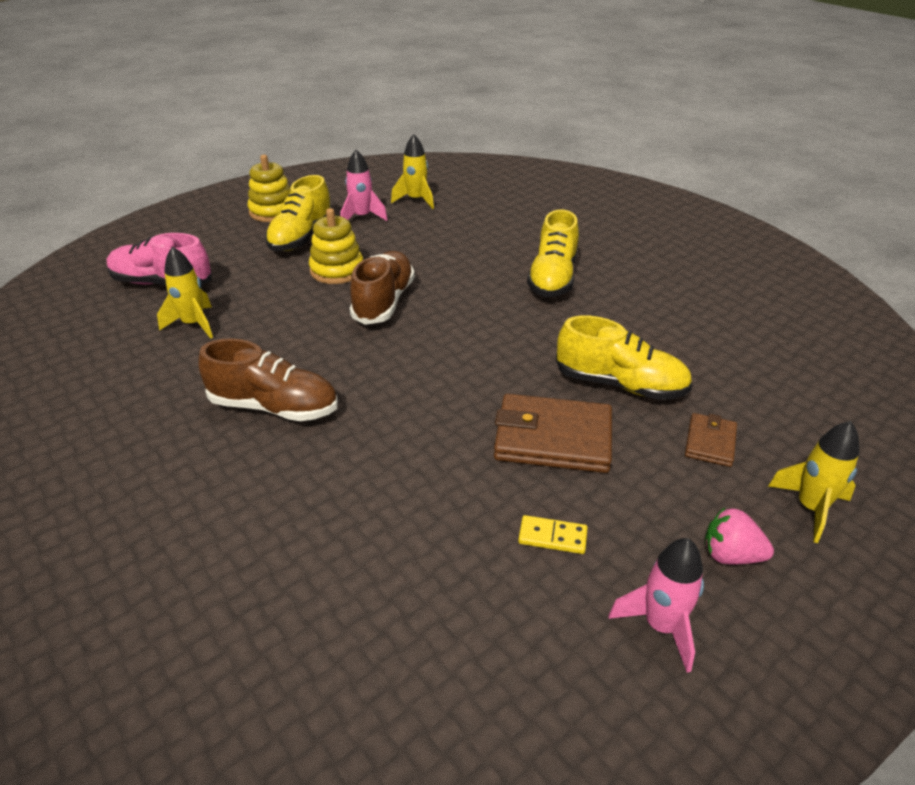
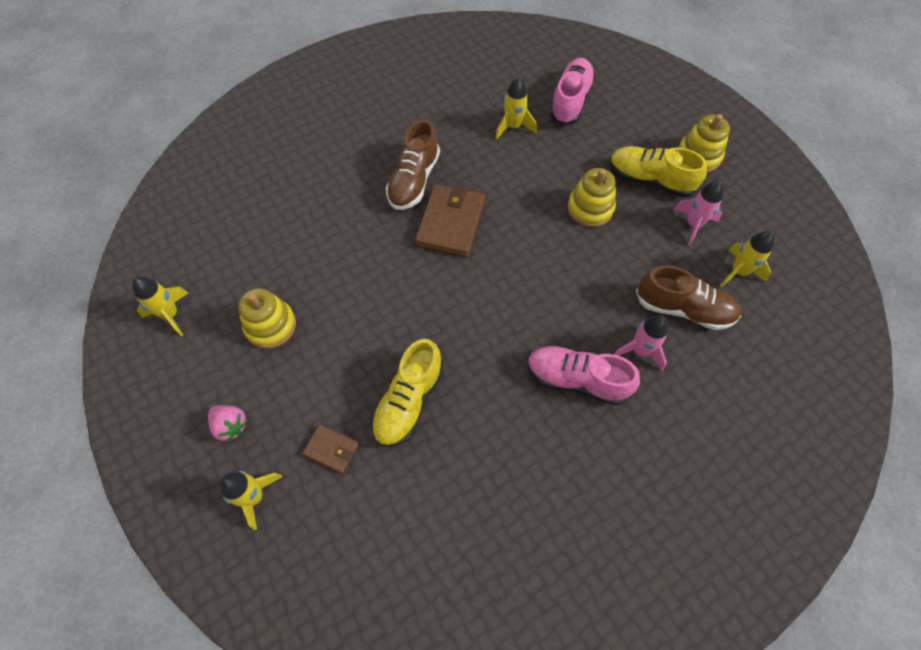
camera: 95 degrees right, 25 degrees up
(384, 302) = (539, 241): brown shoe -> brown shoe (683, 309)
(552, 536) = (270, 325): yellow domino -> yellow stacking toy
(553, 278) = (577, 379): yellow shoe -> pink shoe
(553, 438) = (355, 340): brown wallet -> brown wallet (450, 223)
(567, 699) = (170, 314): none -> yellow rocket
(661, 626) = (196, 369): pink rocket -> pink rocket (640, 350)
(730, 555) = (231, 425): pink strawberry -> pink strawberry turned 105 degrees clockwise

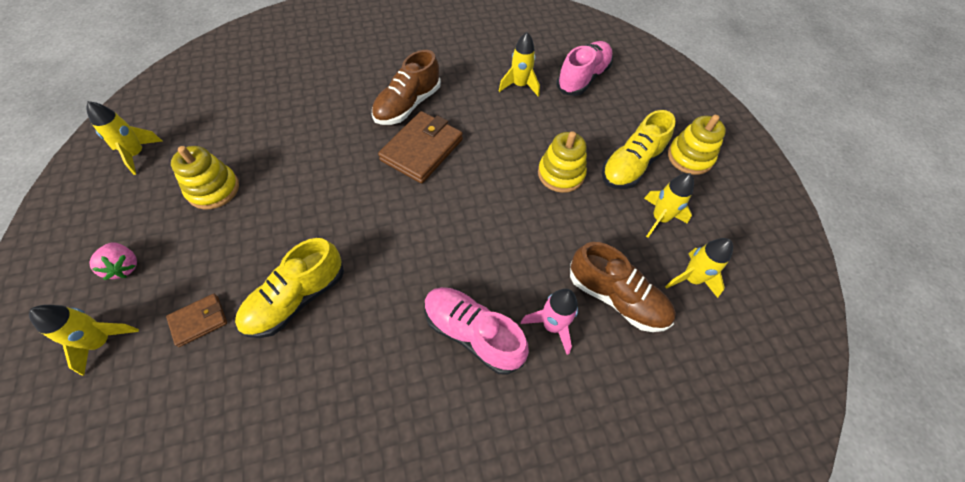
camera: 15 degrees right, 5 degrees down
(331, 449) = (199, 321): brown wallet -> brown wallet turned 75 degrees counterclockwise
(650, 180) = (631, 165): yellow shoe -> yellow shoe turned 90 degrees counterclockwise
(693, 224) = (659, 219): pink rocket -> yellow rocket

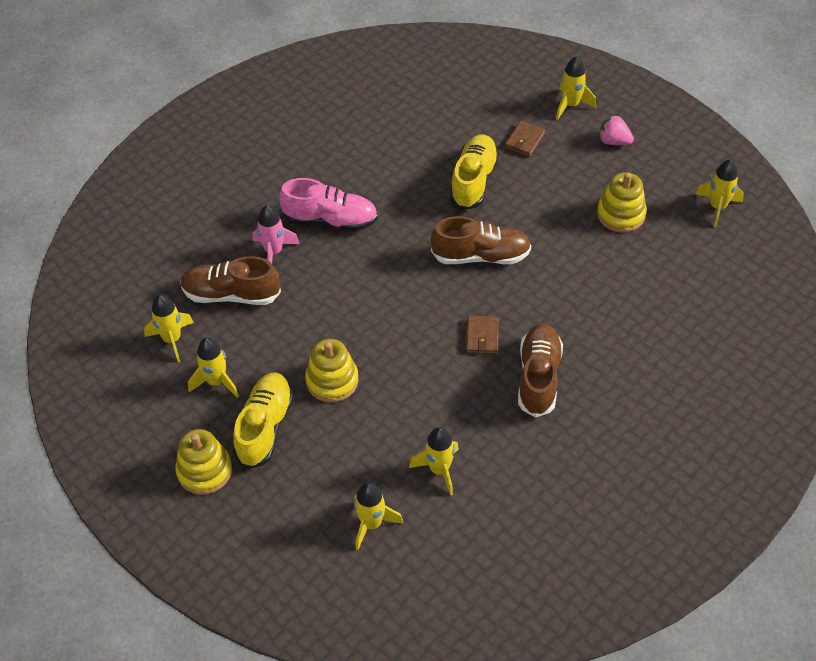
camera: 155 degrees right, 5 degrees down
(363, 215) = (481, 256): none -> brown shoe
(422, 150) = (482, 336): brown wallet -> brown wallet, size x0.53
(583, 78) = (371, 524): pink shoe -> yellow rocket

